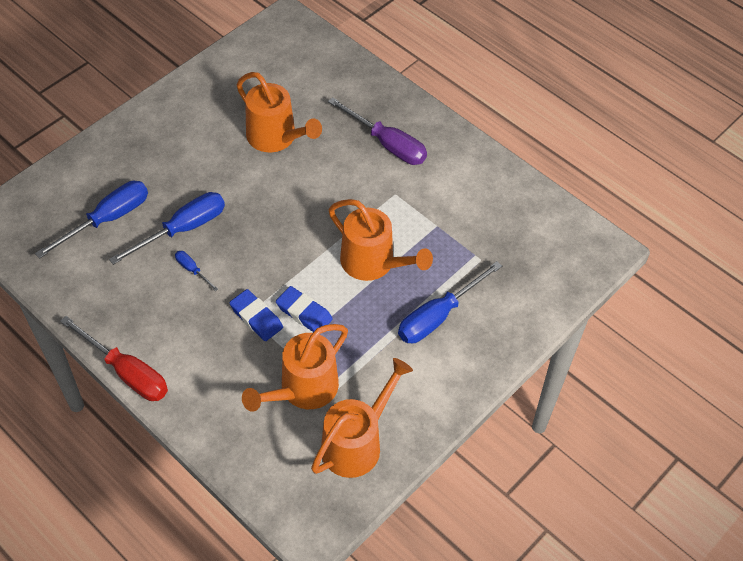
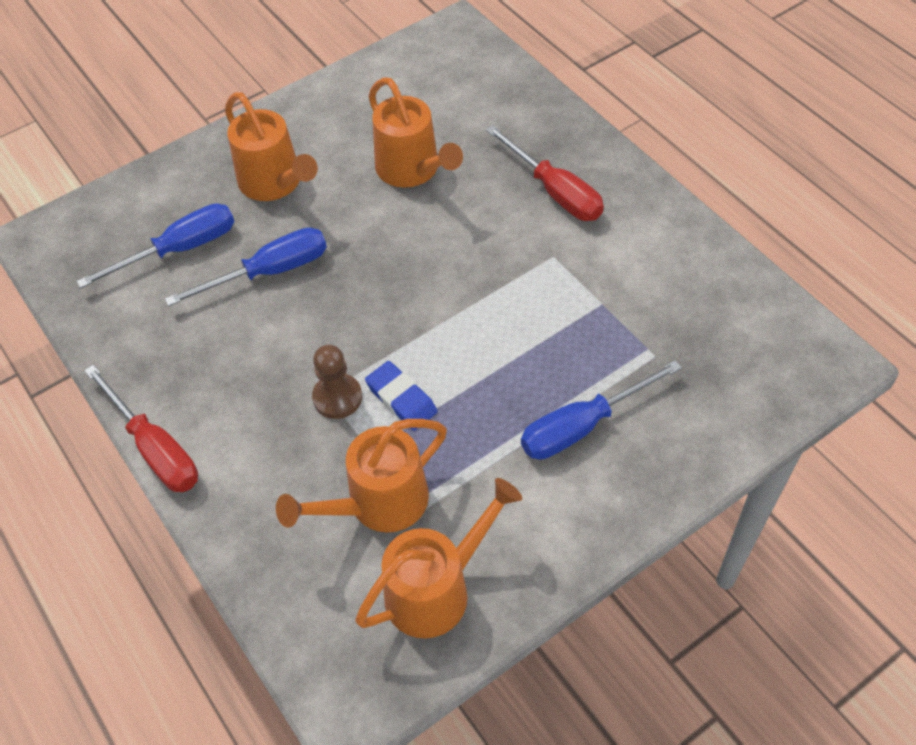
camera: 15 degrees right, 0 degrees up
(192, 270) = (269, 325): blue screwdriver -> none
(256, 317) = (337, 397): blue eraser -> brown pawn
(373, 263) = (507, 344): orange watering can -> orange watering can (275, 183)
(387, 144) = (555, 192): purple screwdriver -> red screwdriver

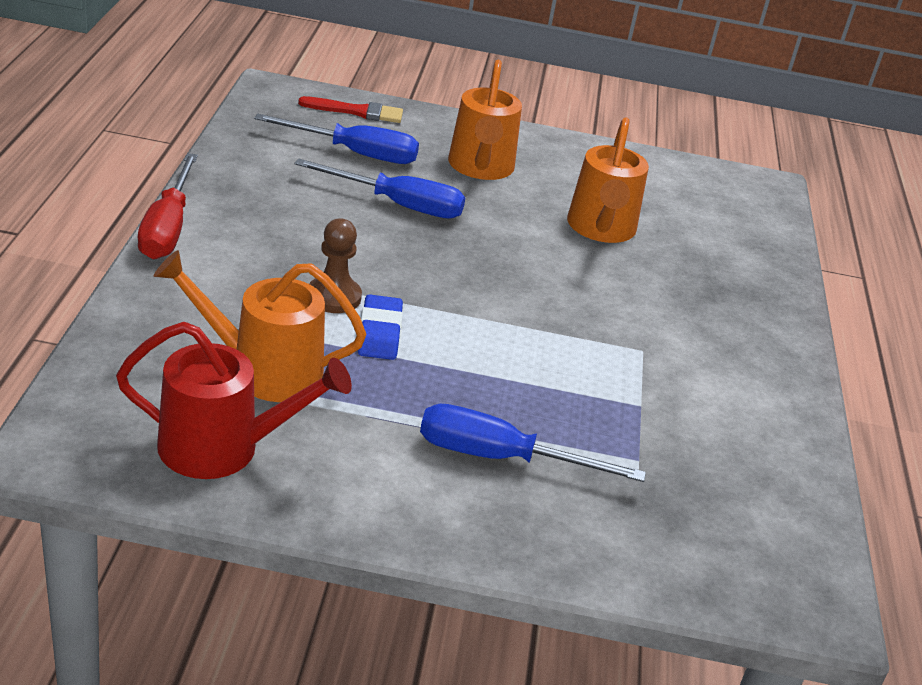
camera: 35 degrees right, 20 degrees down
(126, 205) = (357, 111): none -> red brush
(437, 588) = (223, 448): orange watering can -> red watering can
(555, 192) = (707, 318): red screwdriver -> none

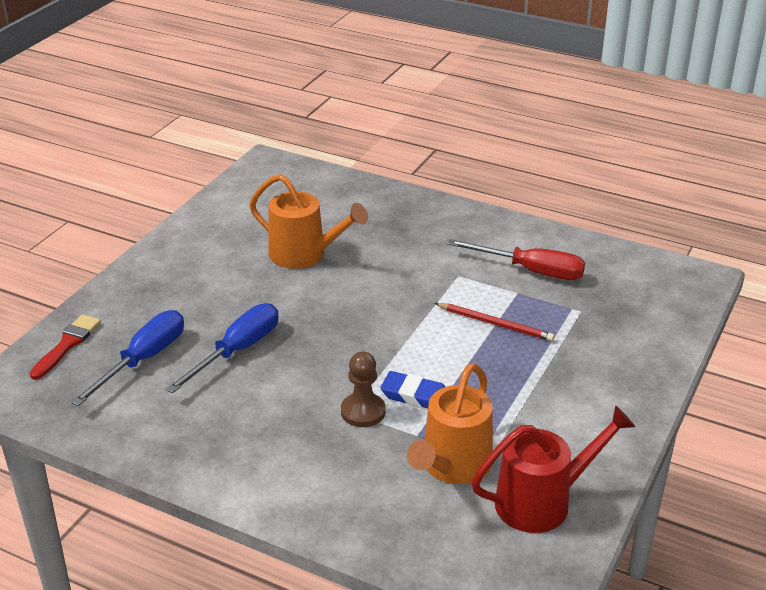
camera: 65 degrees left, 0 degrees up
(167, 228) = (232, 497): red screwdriver -> red screwdriver (531, 271)
(223, 448) = (543, 501): red watering can -> red watering can turned 45 degrees clockwise
(480, 168) = (194, 293): orange watering can -> none
(500, 457) = (564, 367): blue screwdriver -> none
(558, 389) = (495, 324): none -> red pencil

